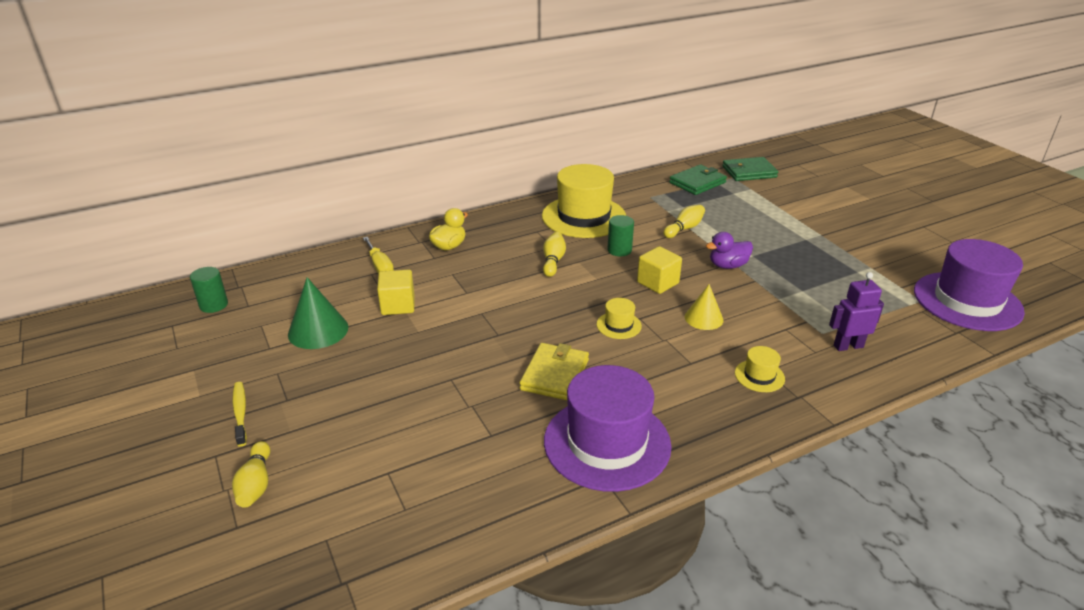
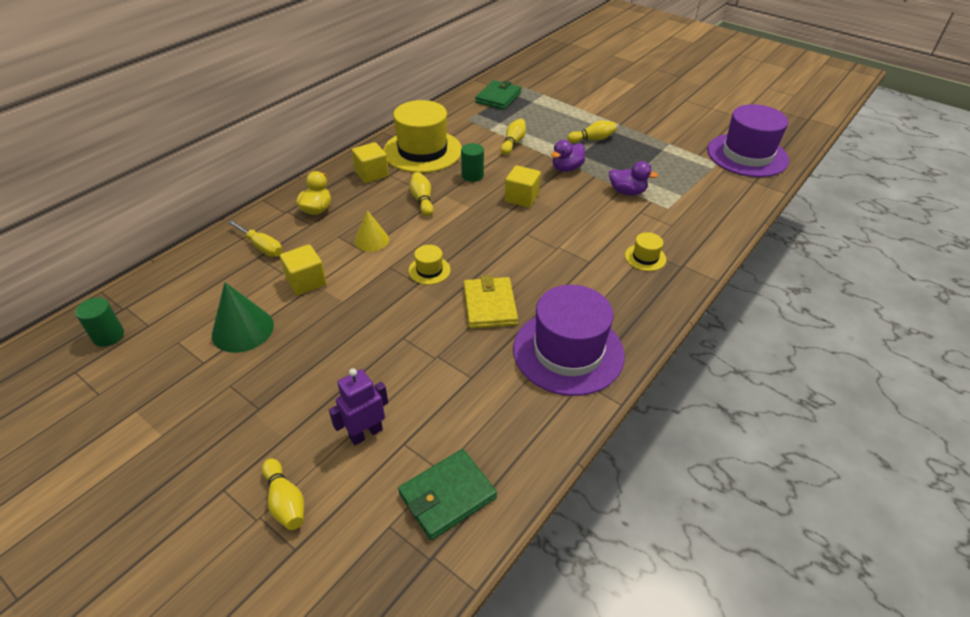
camera: 25 degrees left, 10 degrees up
(240, 413) = (219, 438): yellow toothbrush -> none
(520, 227) = (372, 174): none -> yellow cube
(618, 325) = (514, 245): yellow hat -> yellow hat (429, 270)
(703, 318) = (576, 220): yellow cone -> yellow cone (371, 240)
(749, 172) = (533, 79): green wallet -> green wallet (447, 496)
(777, 243) = (592, 139): none -> yellow bowling pin
(783, 305) = (627, 192): none -> purple duck
(848, 346) = (691, 214): purple robot -> purple robot (366, 433)

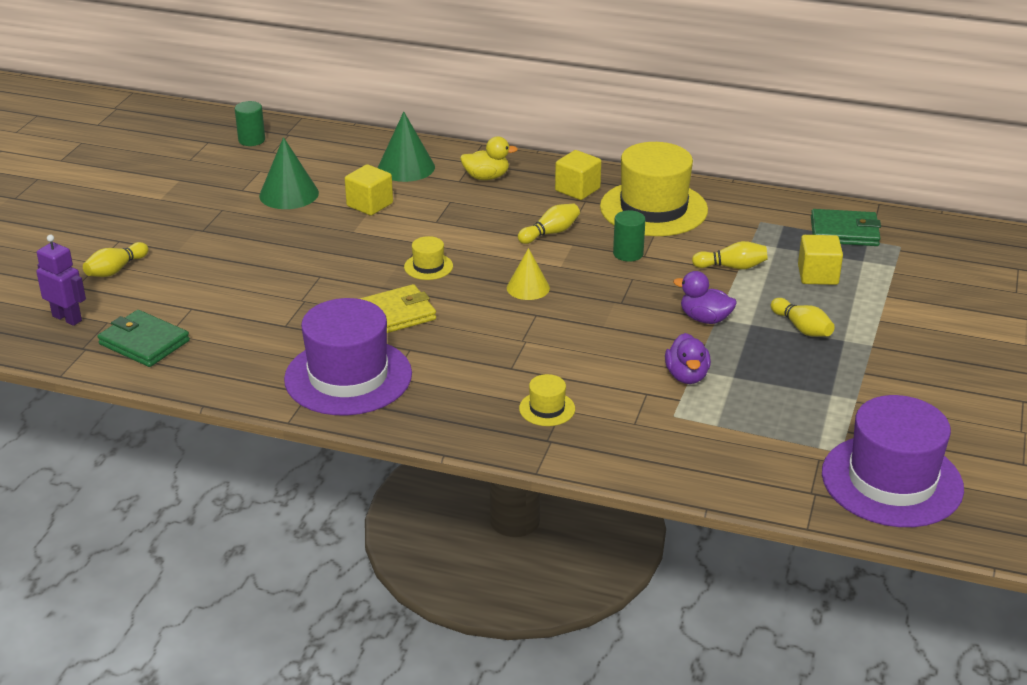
camera: 70 degrees right, 10 degrees down
(262, 247) = (406, 167): yellow screwdriver -> green cone
(366, 433) = (195, 287): purple robot -> purple robot (67, 318)
(371, 240) = (456, 221): yellow cone -> yellow cone (528, 288)
(521, 198) = (607, 297): yellow cube -> yellow cube (817, 275)

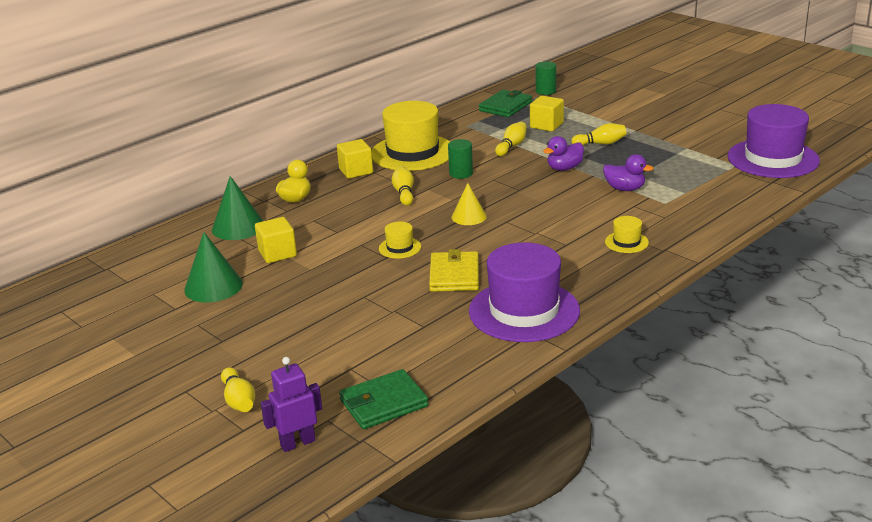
camera: 60 degrees left, 5 degrees down
(251, 140) = (91, 288): green cylinder -> green cylinder (545, 91)

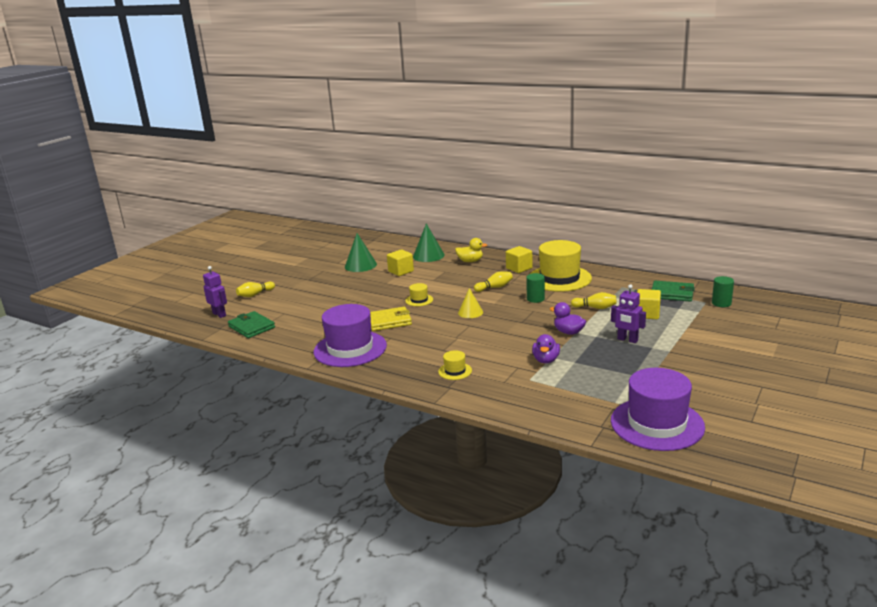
camera: 75 degrees right, 5 degrees down
(600, 144) = (627, 340): yellow bowling pin -> purple robot

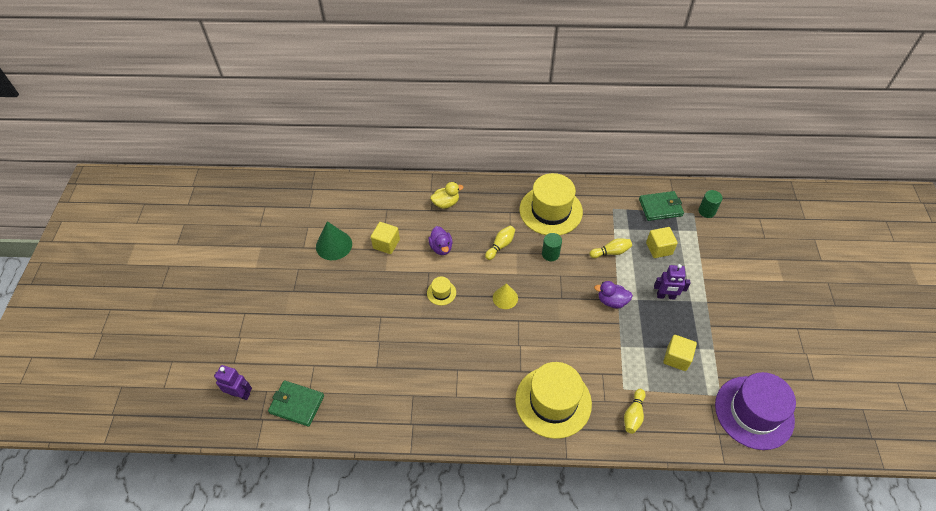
camera: 30 degrees left, 30 degrees up
(255, 294) = (253, 341): yellow bowling pin -> yellow bowling pin (633, 415)
(350, 349) = (431, 403): purple hat -> none
(389, 321) = (437, 341): yellow wallet -> none
(428, 255) = (395, 204): green cone -> none
(455, 371) = (553, 401): yellow hat -> yellow hat, size x2.33
(519, 268) = (502, 203): yellow cube -> yellow cube (676, 358)
(546, 360) = (619, 353): purple duck -> purple duck (441, 247)

